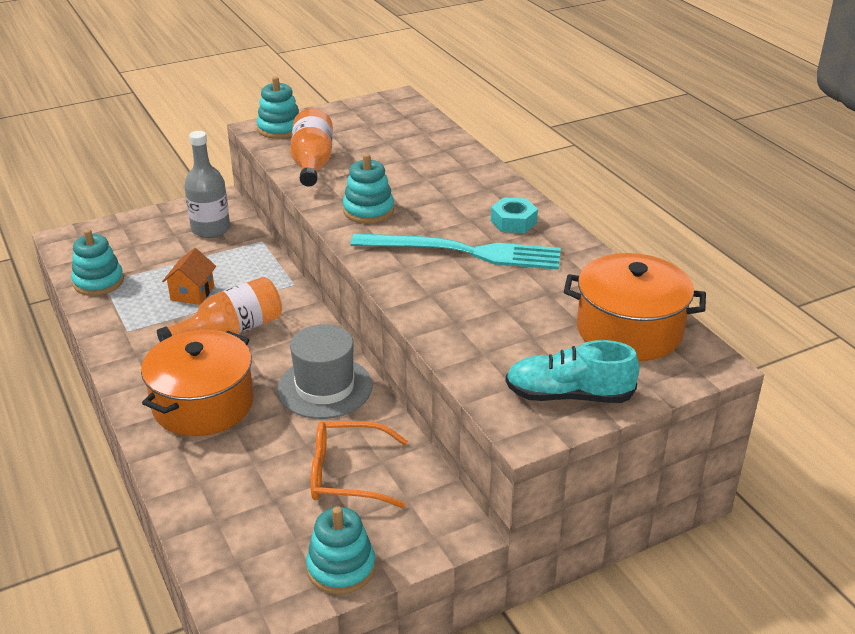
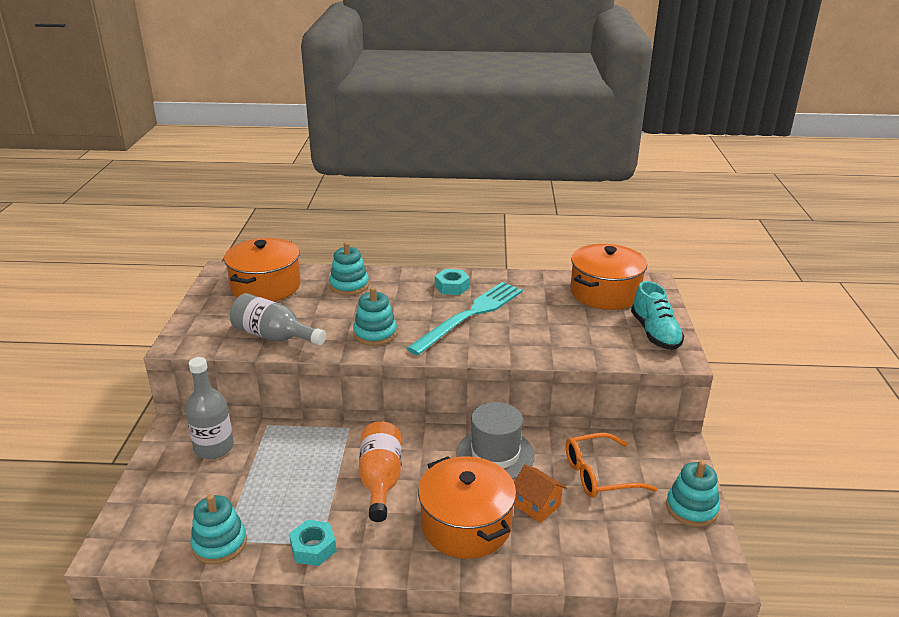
camera: 60 degrees left, 5 degrees down
(120, 328) = (313, 548): none -> turquoise nut
(192, 293) = (303, 487): orange house -> orange house (537, 505)
(280, 129) = (194, 334): turquoise stacking toy -> turquoise stacking toy (349, 285)
(312, 164) = (274, 336): orange bottle -> grey bottle
(347, 474) = (599, 475): orange glasses -> orange glasses turned 45 degrees clockwise
(394, 127) = (266, 286): none -> orange pot
(568, 395) = (655, 333): turquoise shoe -> turquoise shoe turned 45 degrees counterclockwise

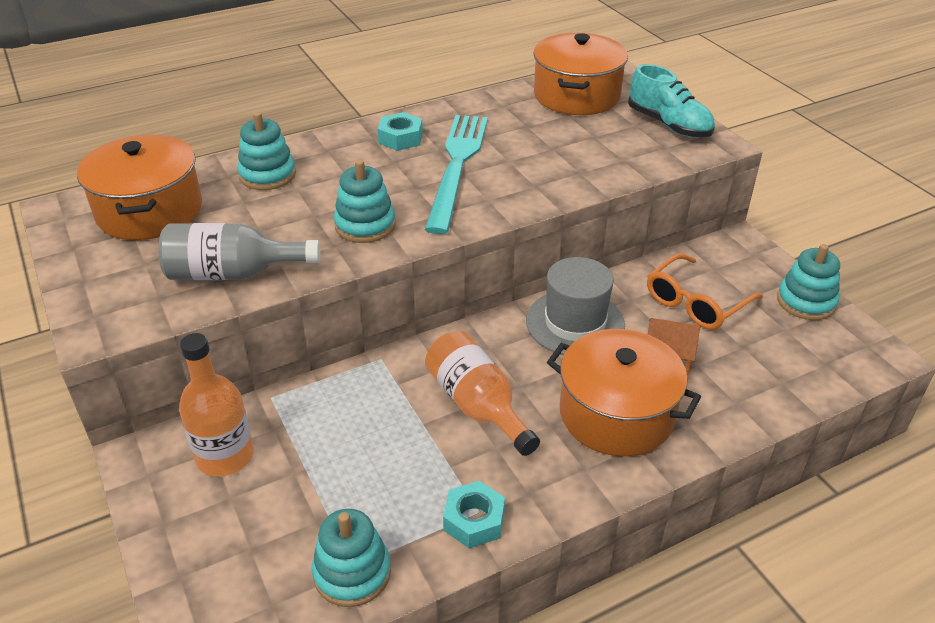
camera: 30 degrees left, 10 degrees up
(214, 447) = (225, 456): grey bottle -> orange bottle

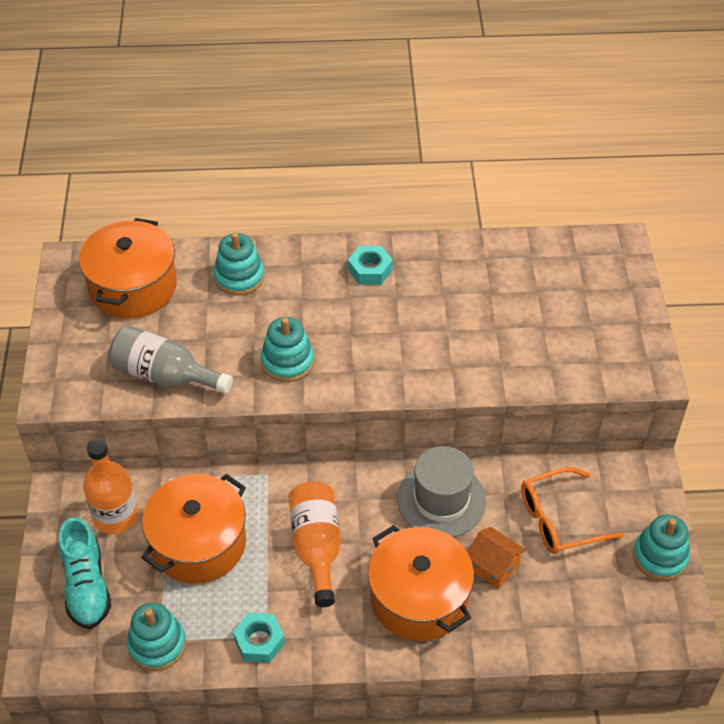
camera: 25 degrees right, 10 degrees up
(457, 166) = (398, 321): turquoise fork -> none
(576, 95) = (562, 268): orange pot -> orange pot (198, 543)
(669, 125) = (623, 335): turquoise shoe -> turquoise shoe (86, 586)

